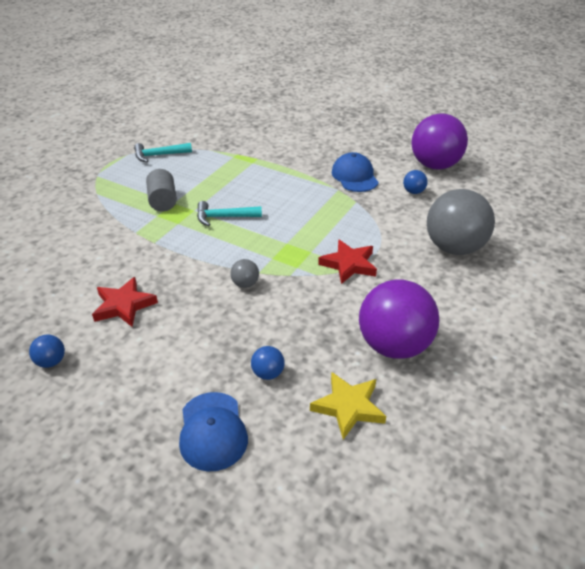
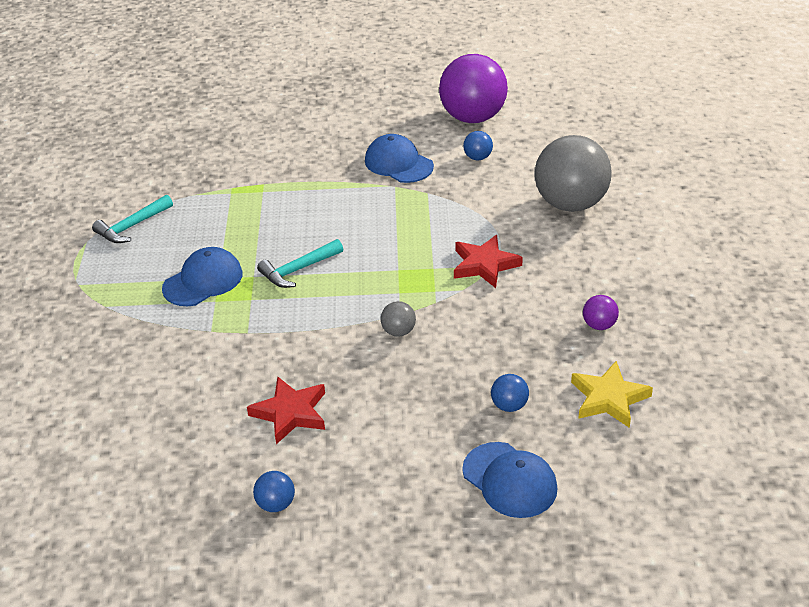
camera: 30 degrees left, 0 degrees up
(163, 201) = (203, 281): grey cylinder -> blue cap
(394, 346) = (599, 325): purple ball -> purple ball, size x0.42

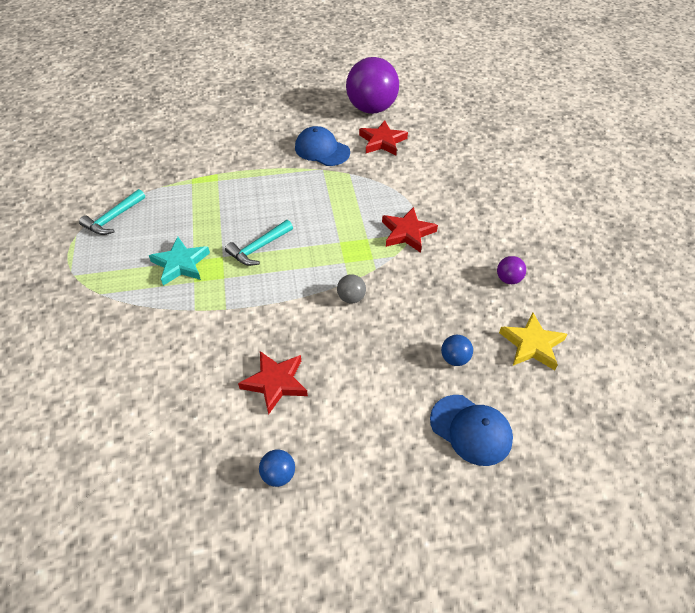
camera: 10 degrees left, 10 degrees up
(203, 281) = (181, 264): blue cap -> turquoise star
(478, 157) = (382, 141): blue ball -> red star
(570, 204) = (461, 176): grey ball -> none

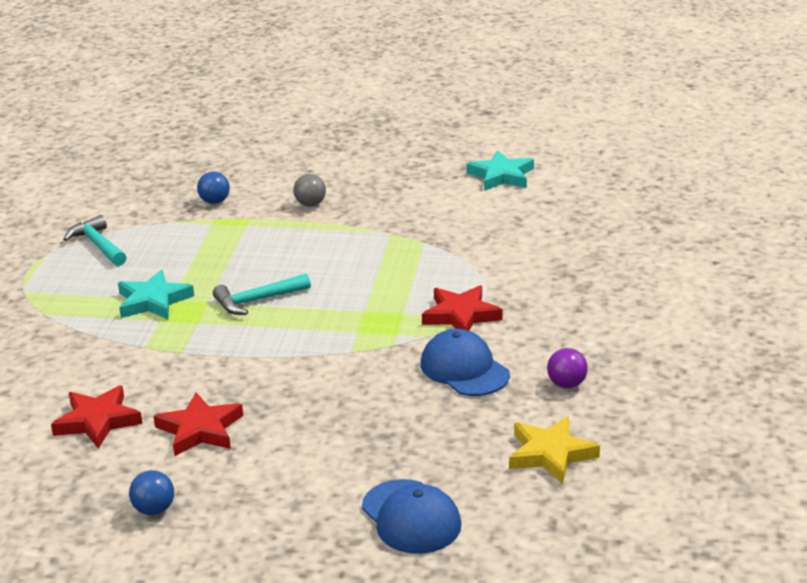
camera: 20 degrees right, 20 degrees down
(113, 218) = (98, 245): turquoise hammer -> turquoise hammer turned 90 degrees clockwise
(322, 150) = (402, 212): blue cap -> blue cap (464, 369)
(351, 298) = (343, 368): grey ball -> grey ball (310, 204)
(371, 109) = (501, 176): purple ball -> turquoise star
(382, 141) = (492, 214): red star -> red star (97, 421)
(455, 359) = (437, 449): blue ball -> blue ball (215, 202)

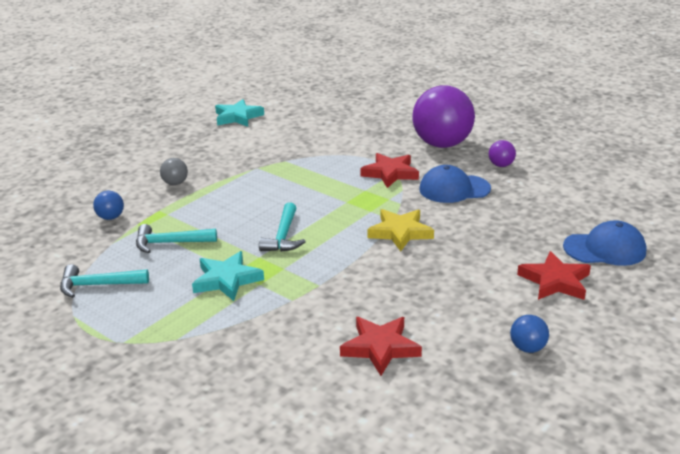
camera: 60 degrees left, 0 degrees up
(194, 248) = (170, 243): none -> turquoise hammer
(200, 430) = (436, 302): red star -> red star (555, 281)
(550, 454) = (569, 189): yellow star -> yellow star (400, 232)
(580, 325) = (442, 144): none -> purple ball

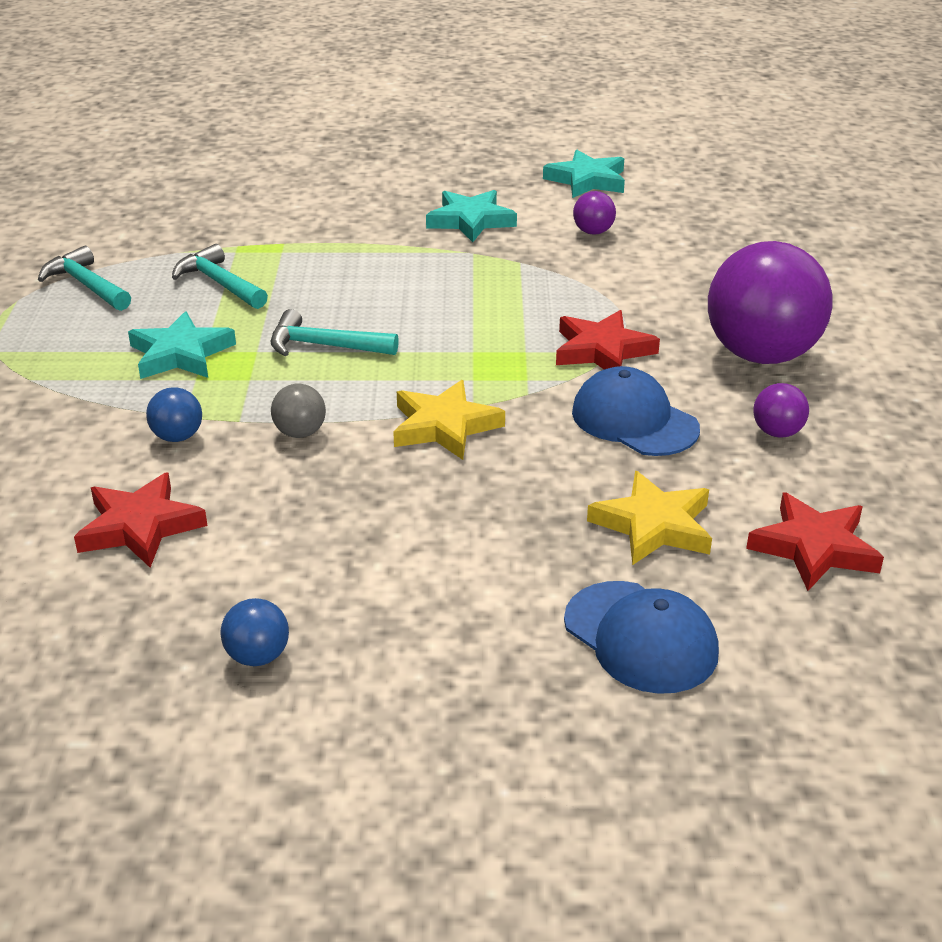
camera: 50 degrees right, 5 degrees up
(111, 217) = (231, 225): blue ball -> blue ball (177, 437)
(175, 183) = (358, 223): grey ball -> grey ball (300, 433)
(226, 156) = (470, 221): none -> turquoise star
(283, 236) = (324, 346): turquoise hammer -> turquoise hammer turned 45 degrees clockwise
(287, 135) = (593, 232): none -> purple ball
(534, 216) = (654, 525): none -> yellow star
(555, 281) = (474, 618): red star -> red star (814, 547)

